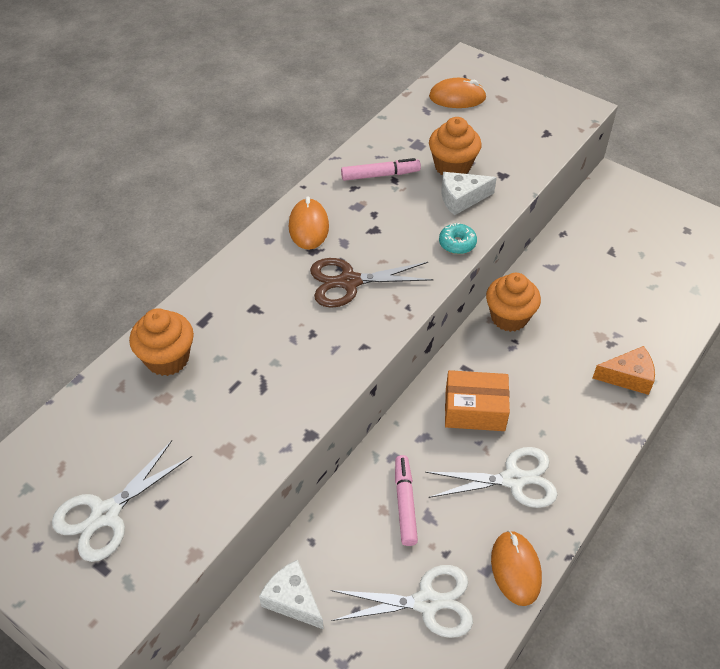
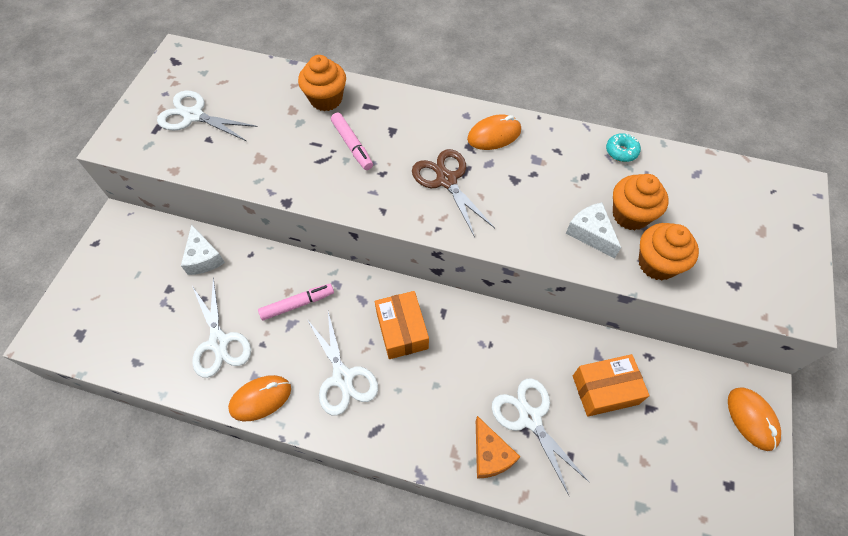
camera: 70 degrees right, 10 degrees up
(293, 600) = (203, 258): white cheese -> white cheese turned 135 degrees clockwise
(380, 175) = (584, 164): pink marker -> pink marker (352, 145)
(457, 97) = (734, 193): orange mouse -> orange mouse (752, 419)
(457, 243) = (530, 245): turquoise donut -> turquoise donut (621, 151)
(509, 317) = (515, 333): orange cupcake -> orange cupcake (657, 264)
(586, 274) = (605, 389): none -> orange box
(599, 336) = (530, 418): none -> white scissors

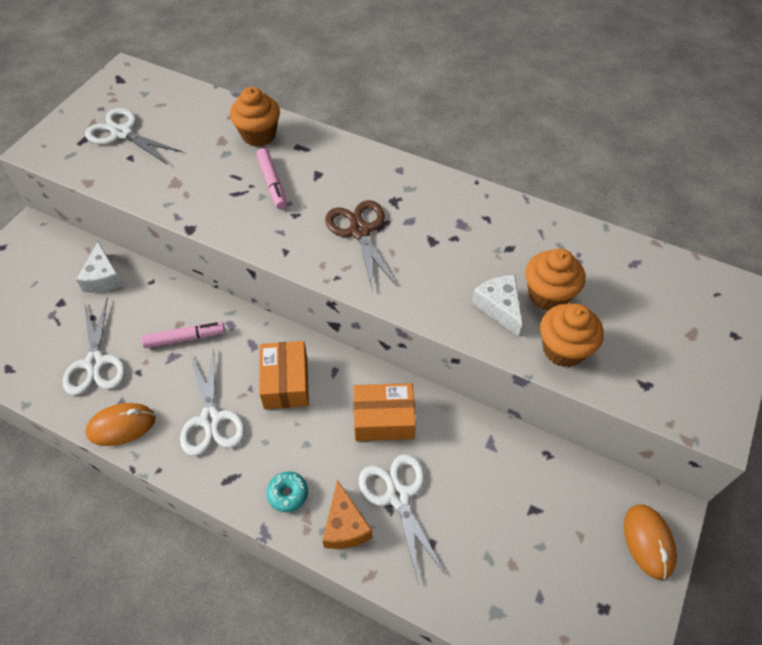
camera: 10 degrees right, 5 degrees down
(494, 135) = (423, 193): orange mouse -> none
(605, 389) = (489, 481): orange box -> orange box (383, 419)
(621, 151) = (556, 229): turquoise donut -> turquoise donut (288, 494)

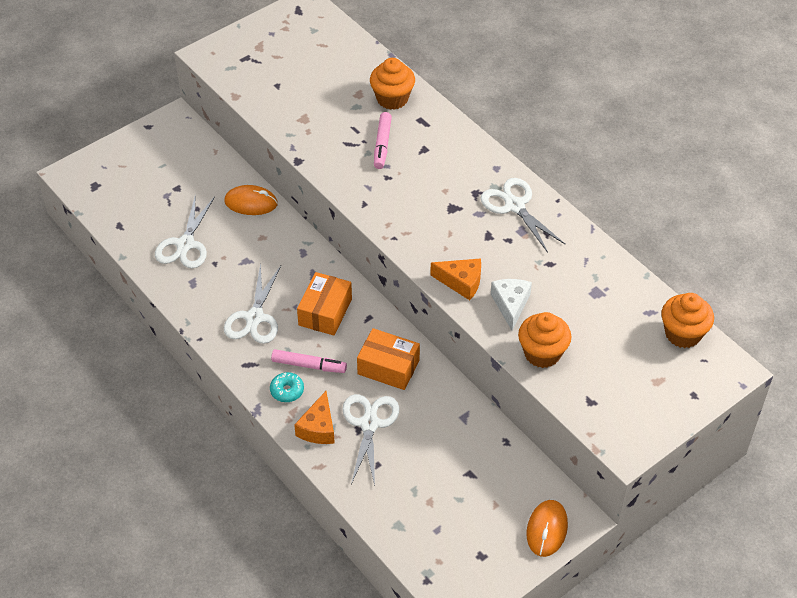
camera: 25 degrees right, 5 degrees down
(103, 278) = (218, 179): white cheese -> none
(121, 425) = (186, 297): orange mouse -> orange mouse (251, 203)
(122, 133) = (280, 62): white scissors -> white scissors (514, 206)
(185, 338) = (262, 250): pink marker -> pink marker (309, 365)
(360, 231) = (433, 208): brown scissors -> none
(434, 301) = (461, 282): none -> orange cheese
(548, 295) = (557, 310): orange cupcake -> orange cupcake (683, 334)

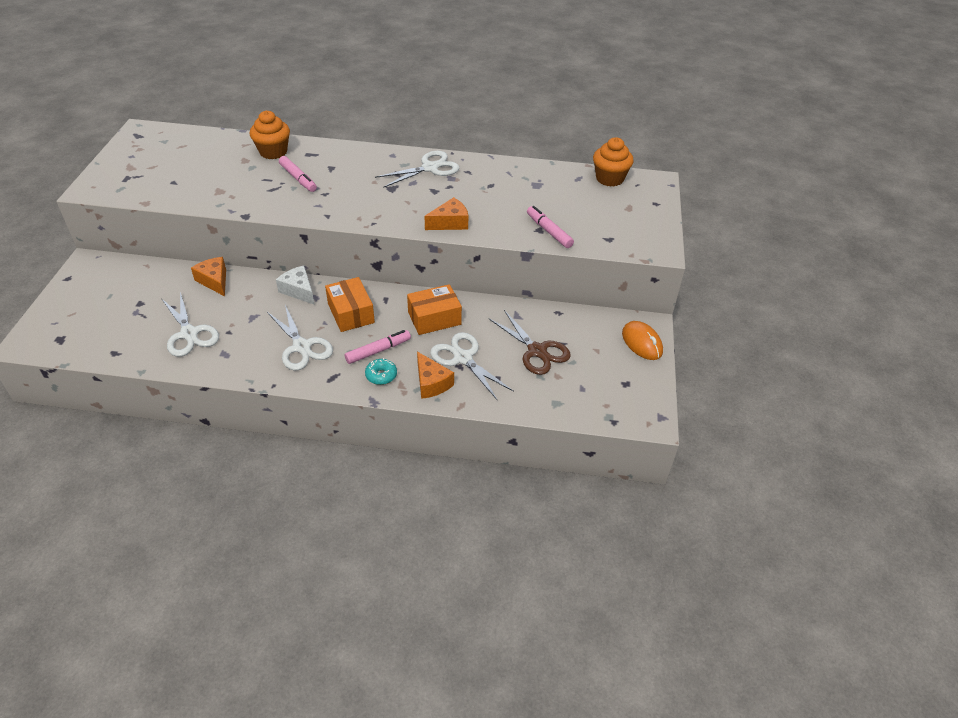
camera: 45 degrees left, 5 degrees down
(251, 203) = (214, 281): orange mouse -> orange cheese
(440, 465) = (537, 351): none -> brown scissors
(511, 305) = (496, 218): white cheese -> white cheese (298, 290)
(514, 206) = (430, 168): white scissors -> white scissors turned 135 degrees clockwise
(542, 353) = (549, 231): orange cupcake -> pink marker

